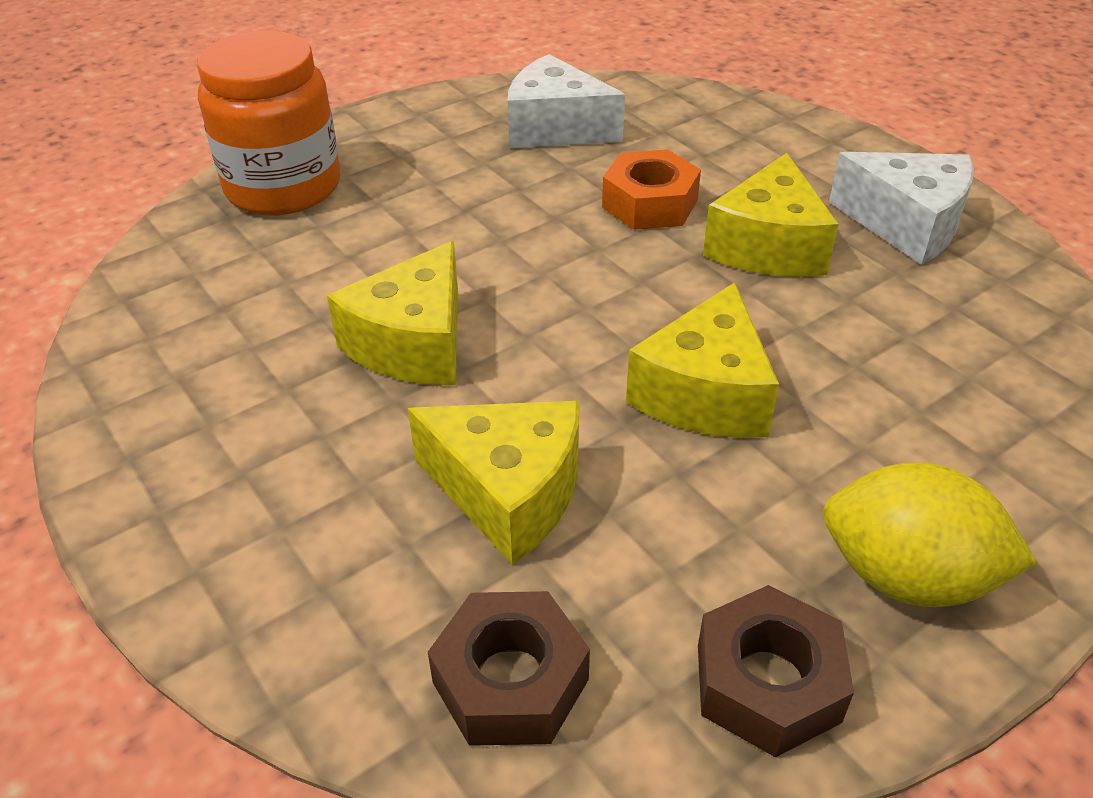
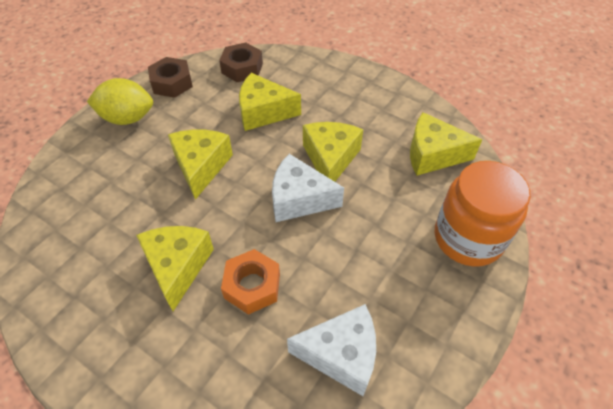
camera: 160 degrees right, 10 degrees up
(205, 304) = (432, 154): none -> yellow cheese
(906, 224) = (92, 311): white cheese -> white cheese (299, 199)

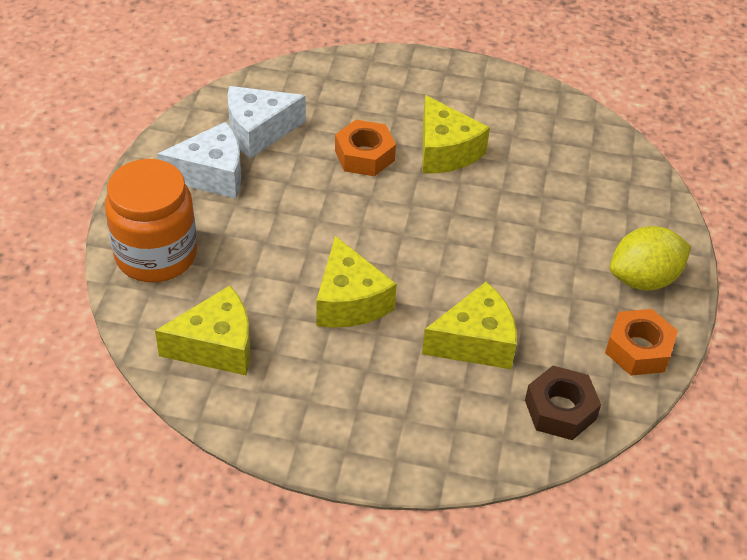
camera: 155 degrees right, 5 degrees down
(172, 83) = (638, 349): brown nut -> orange nut
(201, 166) = (499, 247): yellow cheese -> none
(299, 199) = (362, 243): white cheese -> white cheese (212, 175)

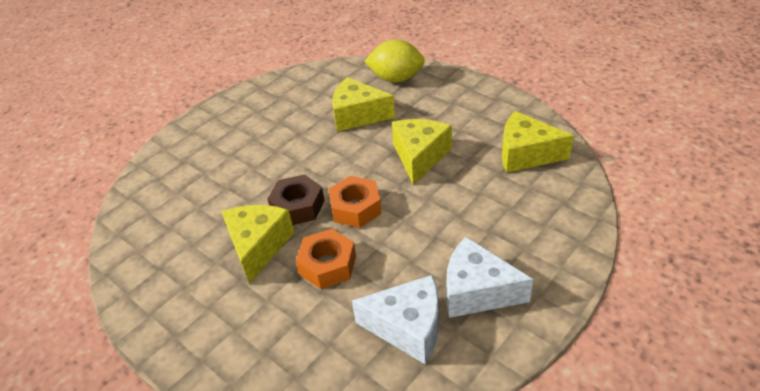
camera: 145 degrees left, 5 degrees down
(156, 255) = (553, 229): orange jar -> none
(560, 410) = (341, 77): brown nut -> brown nut (298, 206)
(638, 349) = (272, 90): orange nut -> orange nut (355, 208)
(643, 279) = (226, 120): yellow lemon -> yellow lemon (396, 78)

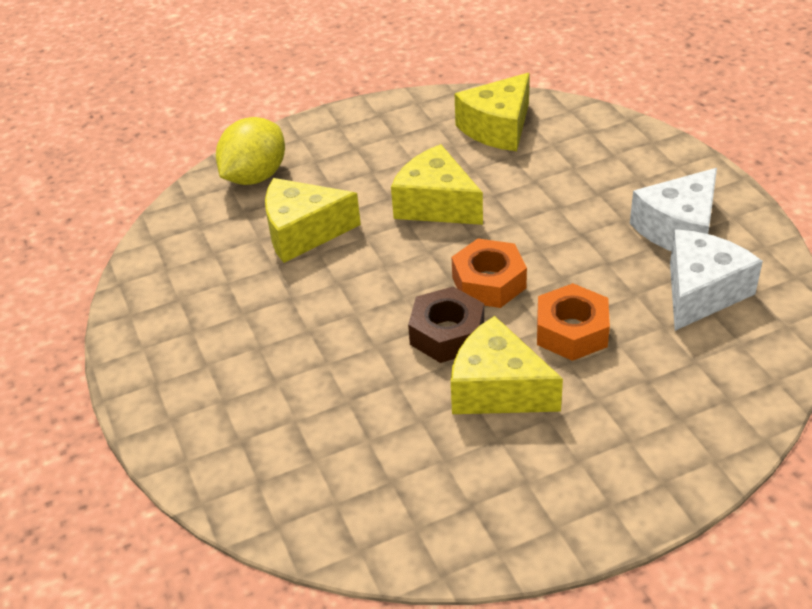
camera: 65 degrees left, 0 degrees up
(358, 115) = (303, 232): yellow cheese -> yellow cheese turned 45 degrees clockwise

